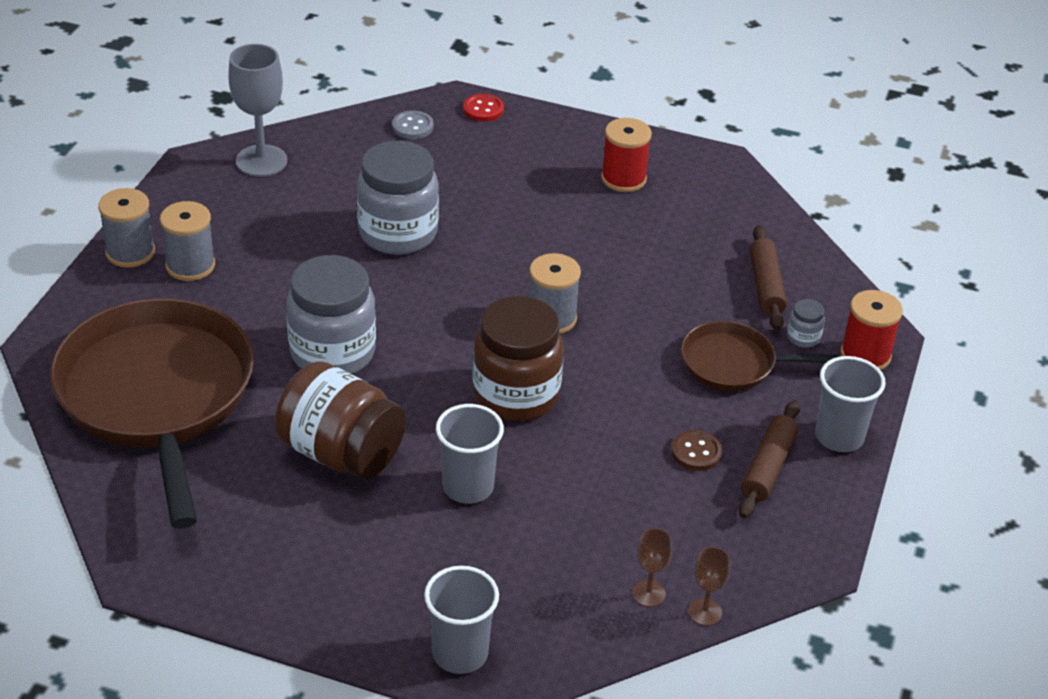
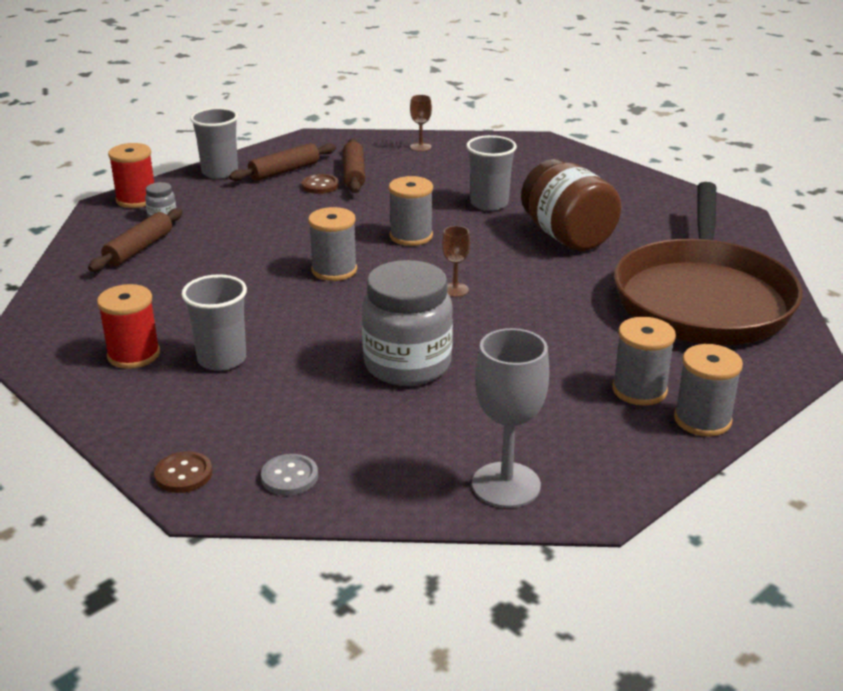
camera: 150 degrees left, 10 degrees down
(332, 353) = (536, 291): grey jar -> none
(460, 653) = (549, 151): grey cup -> grey cup (222, 359)
(483, 109) = (183, 474): red button -> brown button
(516, 395) = (411, 236): brown jar -> grey spool
(679, 492) = (354, 174): none -> brown rolling pin
(705, 612) = (397, 136): brown goblet -> brown goblet (455, 290)
(733, 364) = (233, 216): brown pan -> none

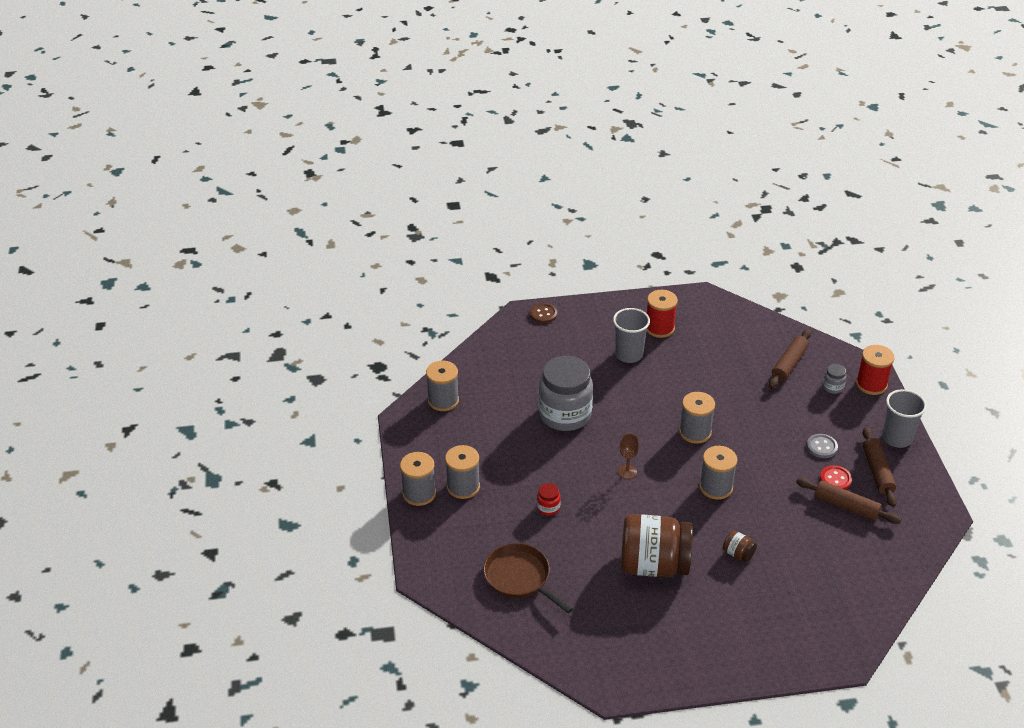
camera: 125 degrees right, 10 degrees up
(139, 249) = (789, 364): brown rolling pin -> brown rolling pin turned 60 degrees clockwise
(289, 477) = (512, 342): grey button -> grey button (821, 447)
(320, 185) = (835, 479): brown button -> red button
(420, 147) = (879, 571): brown goblet -> none
(489, 203) = (738, 554): grey cup -> brown jar
(506, 485) = (443, 400): grey goblet -> grey spool
(582, 318) = (548, 508): none -> red jar
(703, 299) = (519, 578): brown pan -> brown pan, size x0.49

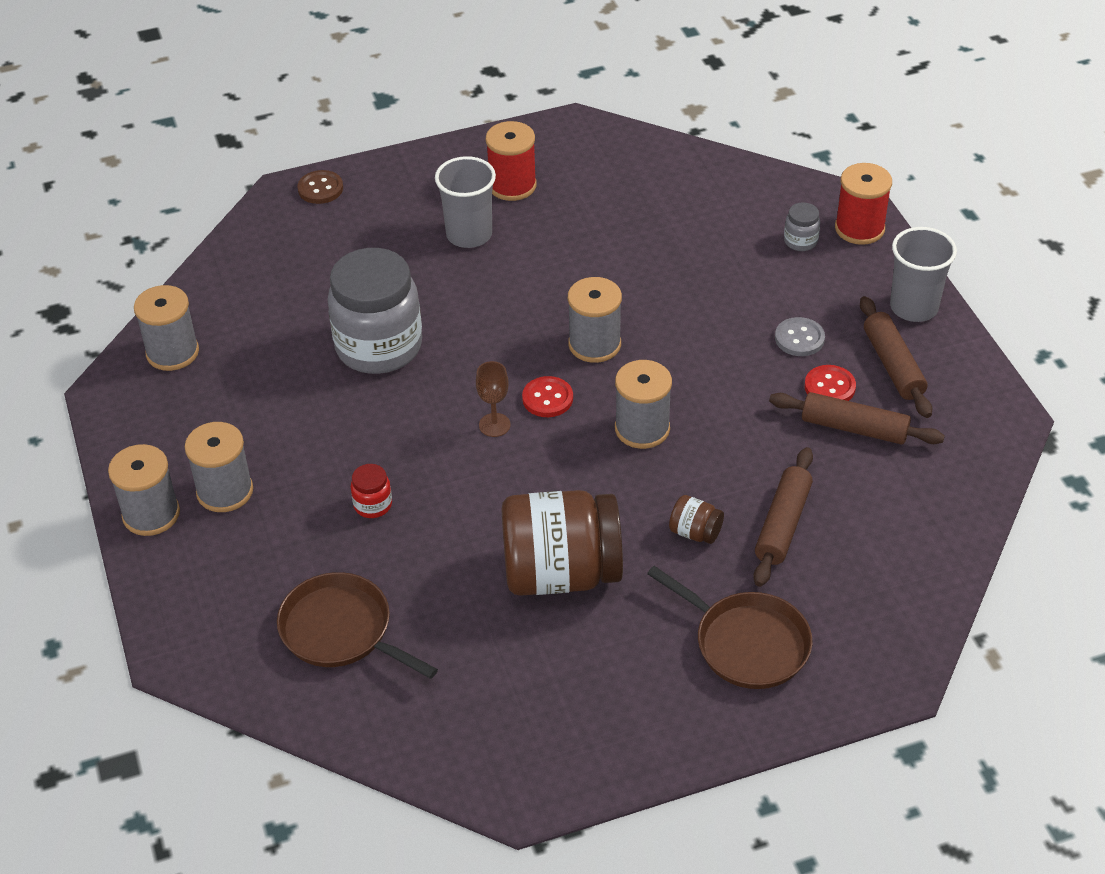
camera: 10 degrees left, 5 degrees up
(661, 460) = (547, 398): none -> red button
(758, 624) = (747, 643): none -> brown pan
(789, 364) = (726, 214): brown rolling pin -> brown rolling pin (782, 524)

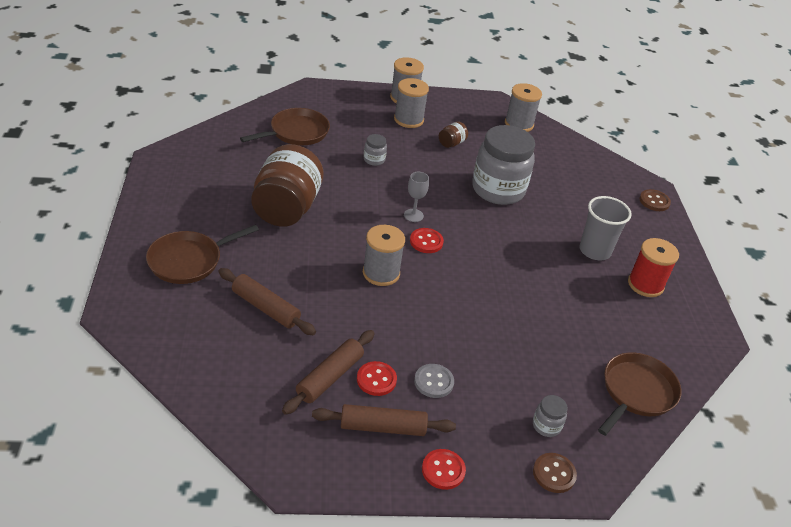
camera: 100 degrees right, 5 degrees down
(373, 505) = (374, 160): red jar -> grey jar
(494, 425) = (413, 215): brown goblet -> grey goblet
(594, 344) = (467, 276): grey spool -> none
(695, 532) = (283, 268): brown jar -> brown jar (451, 143)
(704, 180) = (636, 392): none -> brown pan
(859, 228) = (554, 474): red spool -> brown button
(914, 307) = (443, 470): grey cup -> red button

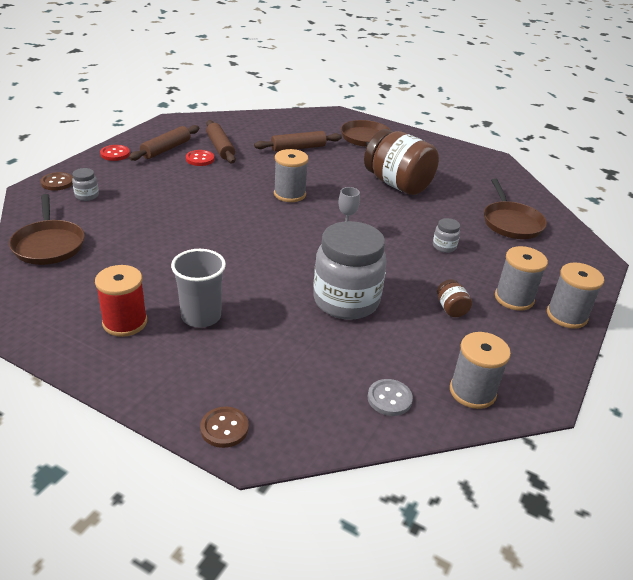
camera: 125 degrees right, 5 degrees down
(426, 242) = (306, 226): red button -> none
(433, 382) = (173, 175): grey button -> grey button (389, 398)

